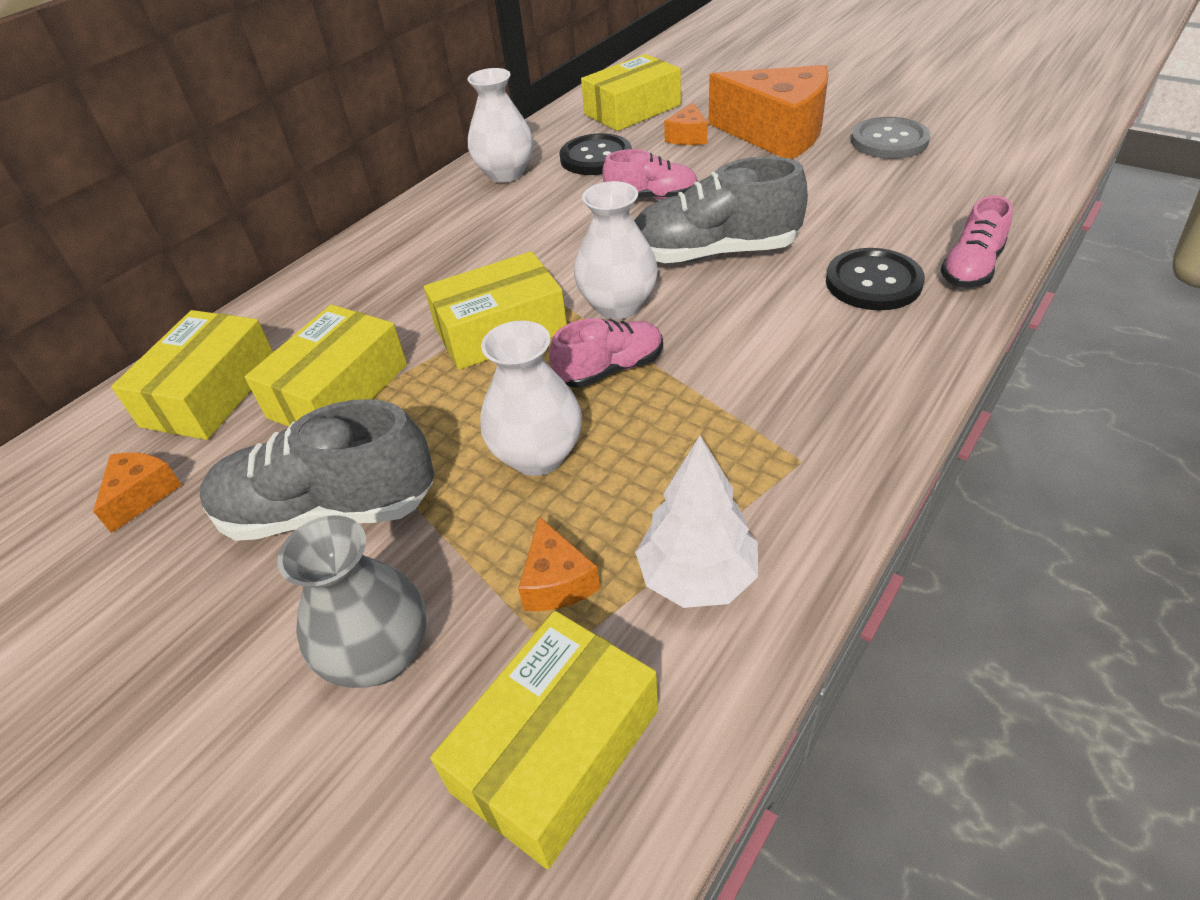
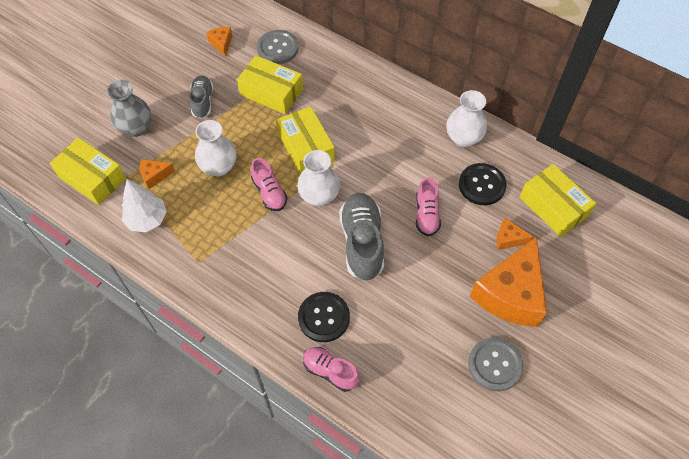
camera: 85 degrees right, 15 degrees up
(142, 495) = (221, 43): orange cheese -> orange cheese turned 120 degrees counterclockwise
(210, 393) = (277, 48): yellow box -> grey button
(328, 510) = (202, 102): grey shoe -> grey shoe, size x0.60

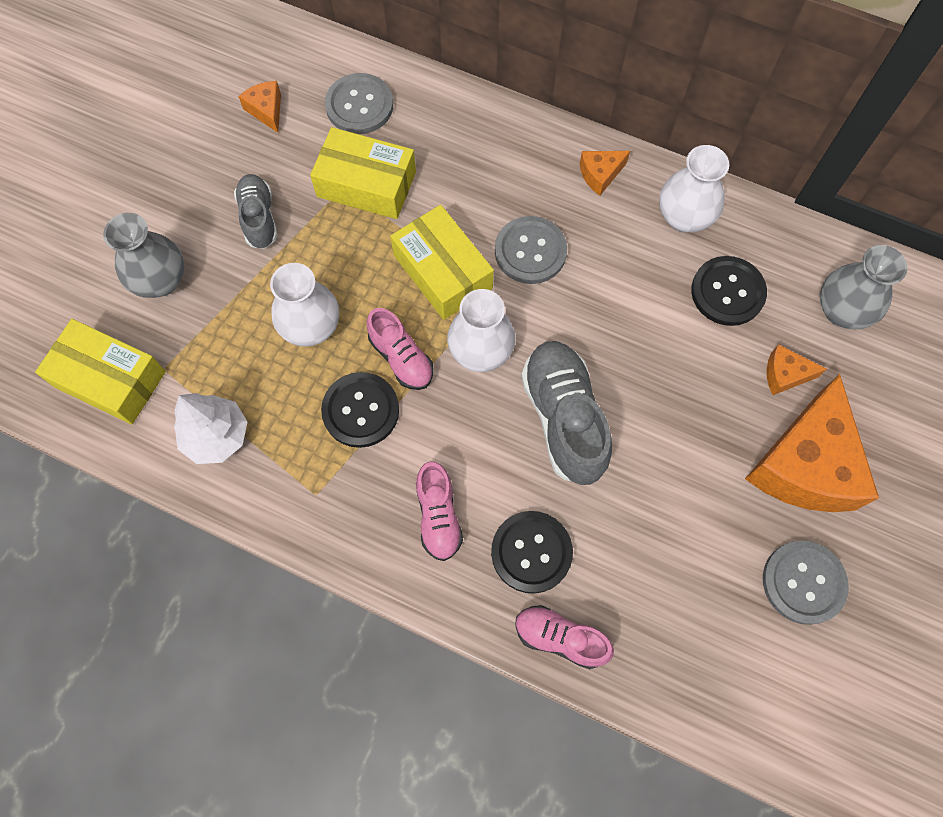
camera: 10 degrees left, 10 degrees up
(154, 176) = (211, 359): orange cheese -> orange cheese (600, 174)
(237, 218) = (360, 410): none -> black button
(362, 144) = (530, 251): none -> grey button
(426, 214) = (653, 355): pink shoe -> pink shoe (438, 516)
(553, 207) = (842, 310): yellow box -> grey vase

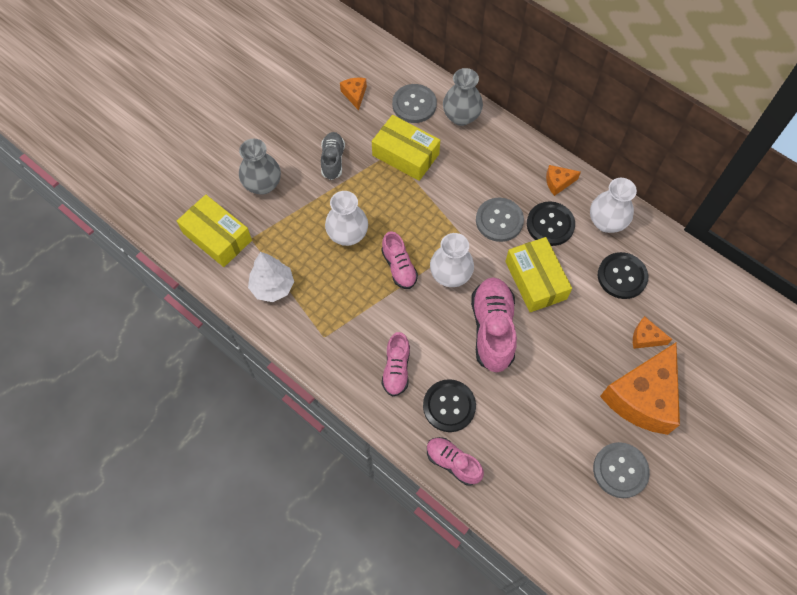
camera: 15 degrees right, 5 degrees down
(360, 410) = (365, 293): black button -> black button (550, 224)
(442, 271) = (439, 220): yellow box -> yellow box (535, 280)
(564, 418) = (492, 329): grey shoe -> pink shoe
(842, 310) = (695, 306): grey vase -> grey vase (461, 116)

